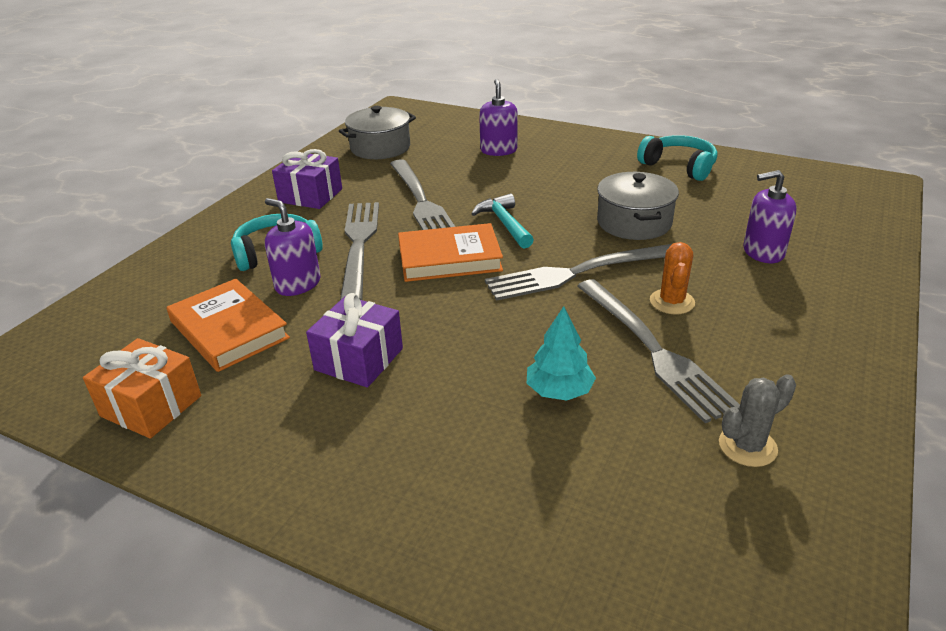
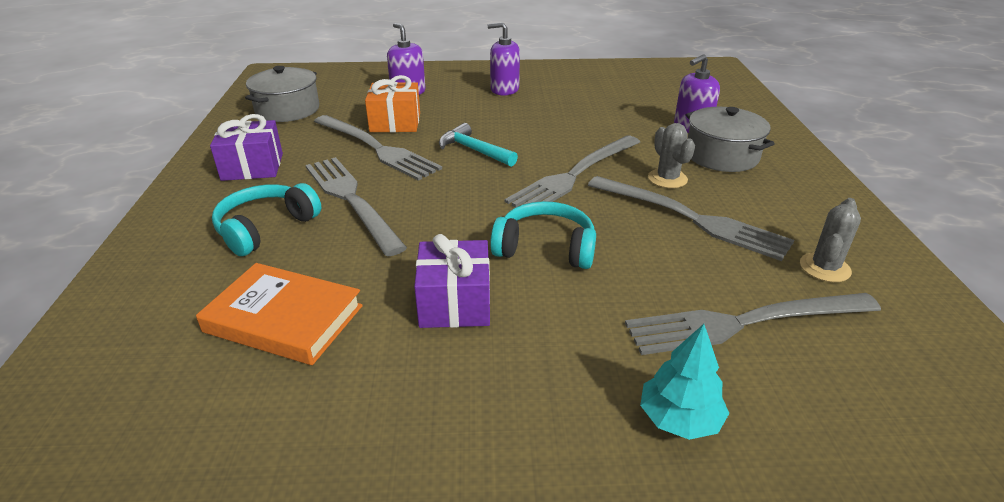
camera: 30 degrees left, 0 degrees up
(151, 406) = (263, 429): orange gift -> orange gift (395, 122)
(298, 284) = (320, 252): purple soap dispenser -> purple soap dispenser (504, 89)
(449, 258) = (453, 190): orange book -> none
(559, 391) = (656, 272): turquoise tree -> turquoise tree (679, 419)
(595, 467) = (743, 323): none -> grey fork
(634, 222) = (579, 126): grey pot -> grey pot (721, 156)
(672, 302) = (667, 179): orange cactus -> grey cactus
(679, 166) = (570, 79): turquoise headphones -> turquoise headphones (545, 248)

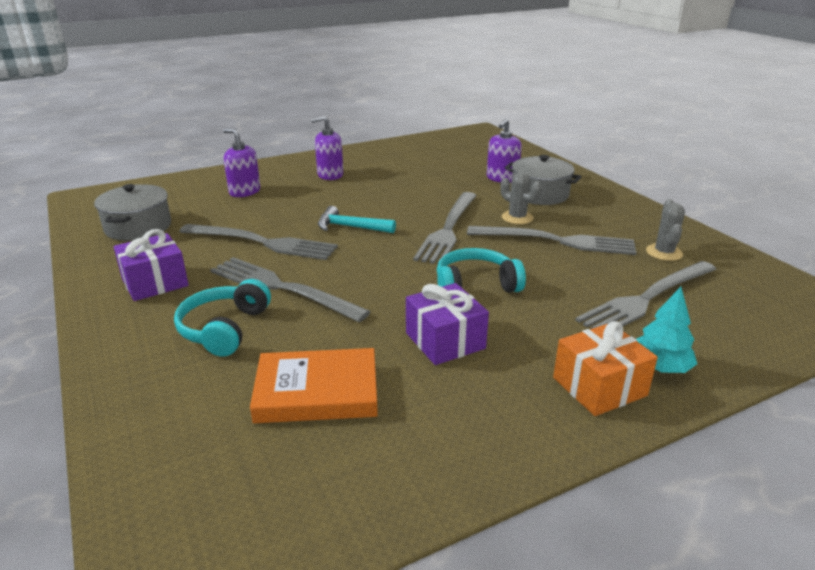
camera: 25 degrees left, 5 degrees down
(395, 122) = (258, 218): orange gift -> orange gift (599, 386)

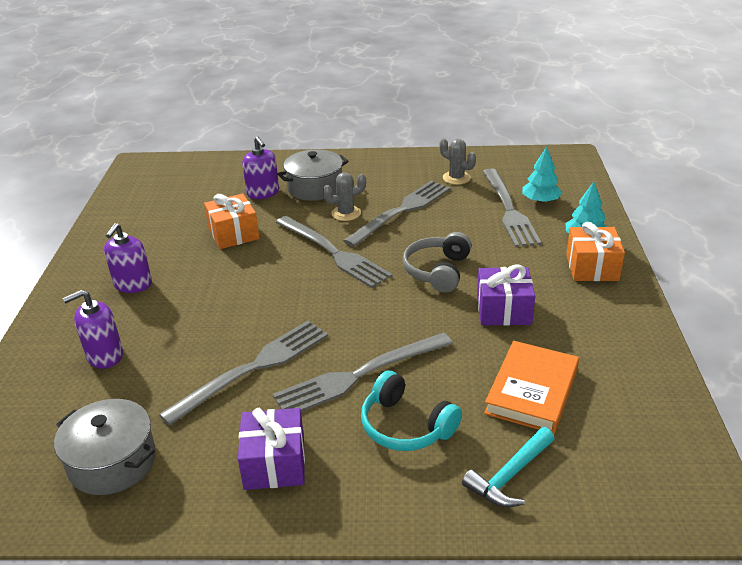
camera: 60 degrees left, 5 degrees up
(350, 227) = (274, 304): turquoise hammer -> turquoise hammer (509, 476)
(429, 186) = (233, 234): none -> orange gift
(475, 285) = (438, 271): turquoise headphones -> grey headphones
(699, 315) = (540, 201): none -> turquoise tree

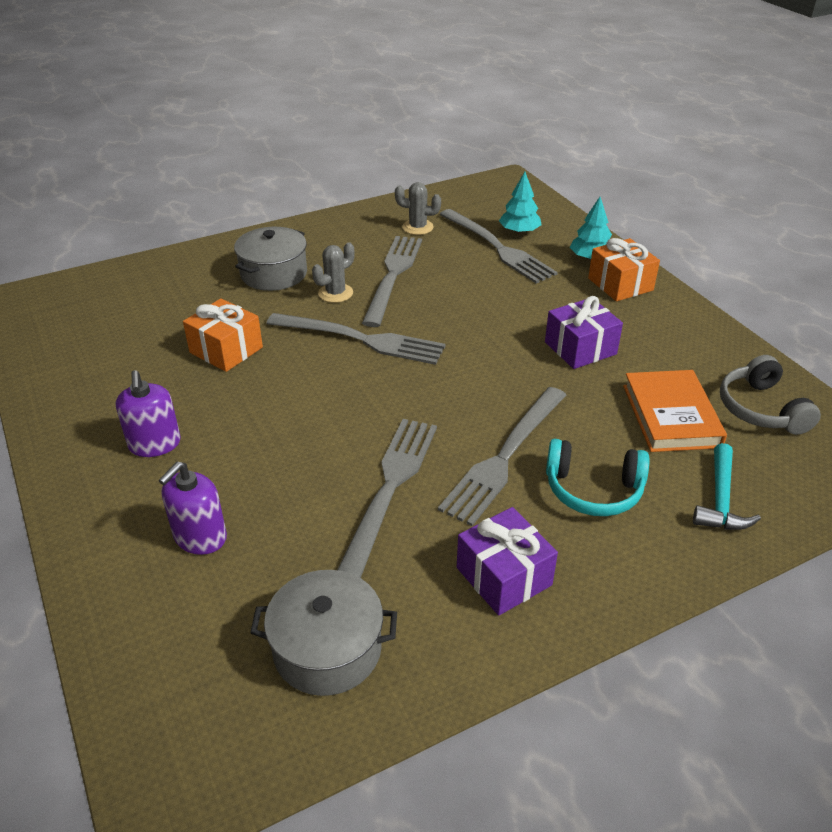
camera: 30 degrees left, 5 degrees up
(263, 193) = (217, 294): purple soap dispenser -> none
(438, 271) = (485, 328): grey headphones -> grey headphones (761, 409)

